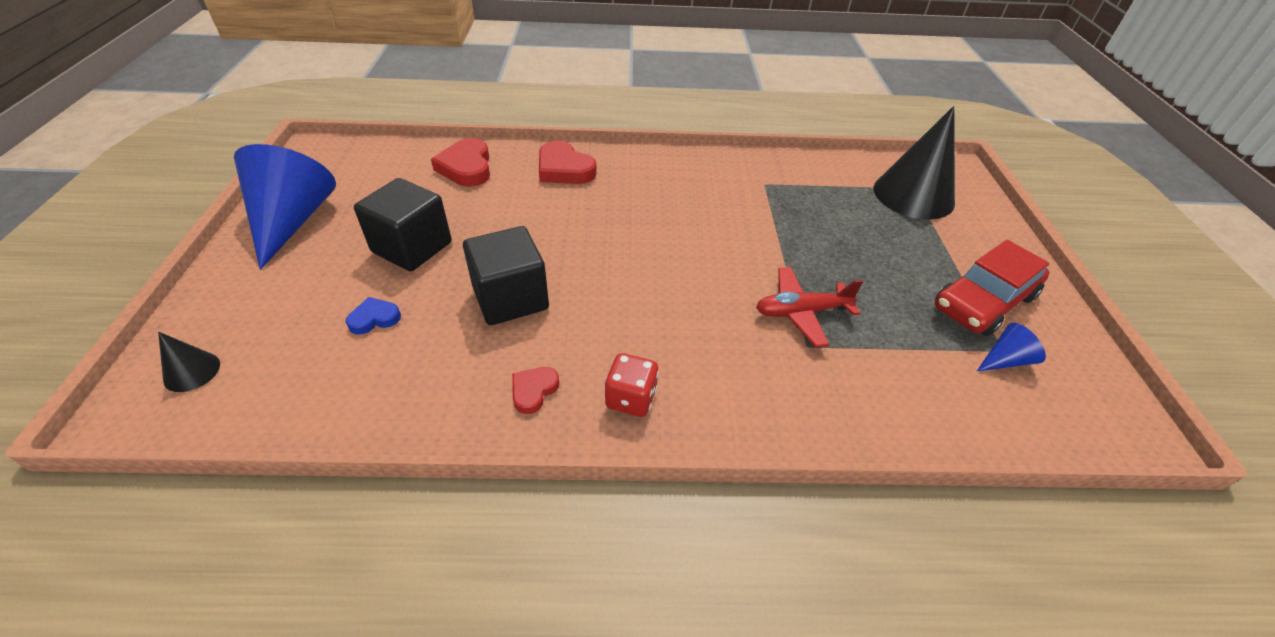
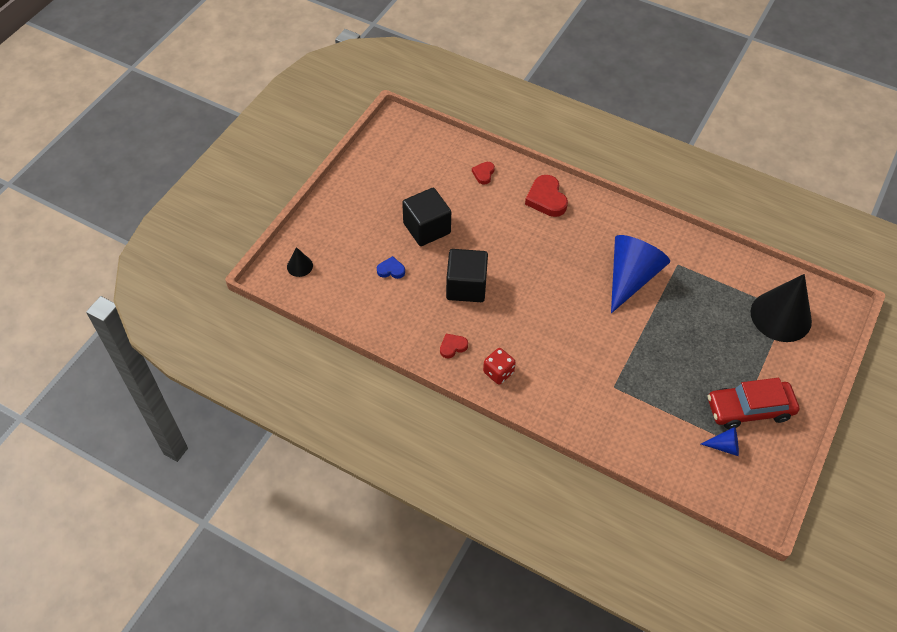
camera: 30 degrees right, 10 degrees up
(292, 221) = (367, 181): blue cone -> blue cone (630, 277)
(466, 167) = (483, 174): red heart -> red heart, size x0.56
(801, 312) = (626, 366): red plane -> none

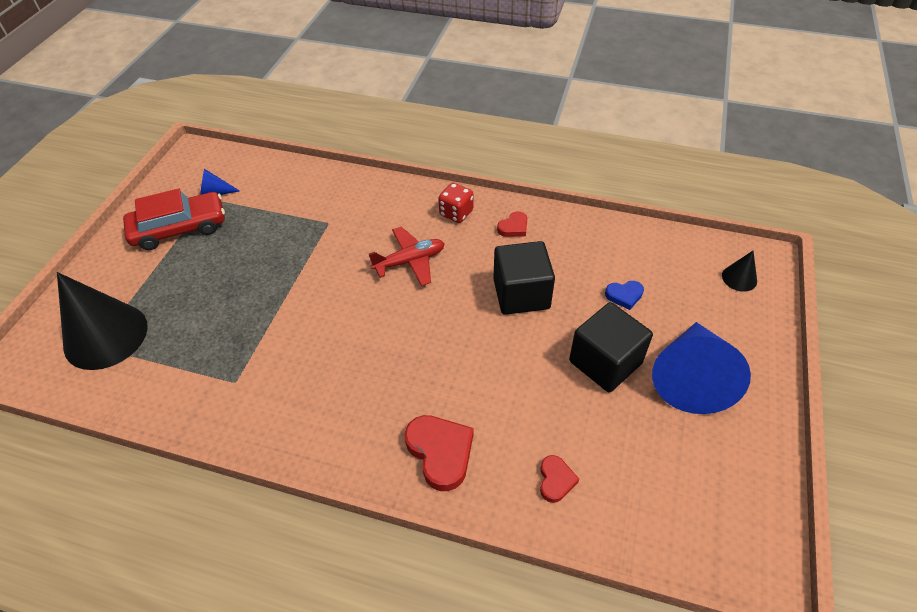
camera: 170 degrees right, 5 degrees down
(546, 332) = (410, 261): none -> red plane
(630, 277) = (305, 348): blue cone -> blue cone (691, 377)

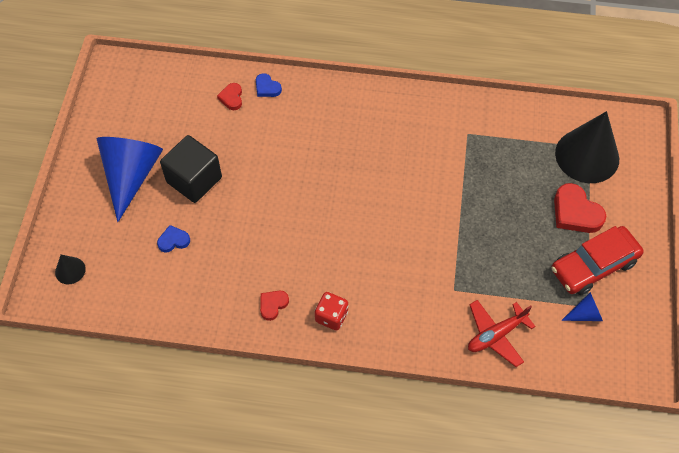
camera: 170 degrees right, 10 degrees up
(410, 261) = (364, 254): red plane -> red plane (496, 335)
(440, 452) = (308, 105): red heart -> red heart (575, 212)
(499, 491) = (267, 88): none -> blue heart
(521, 294) = (261, 232): black cube -> none

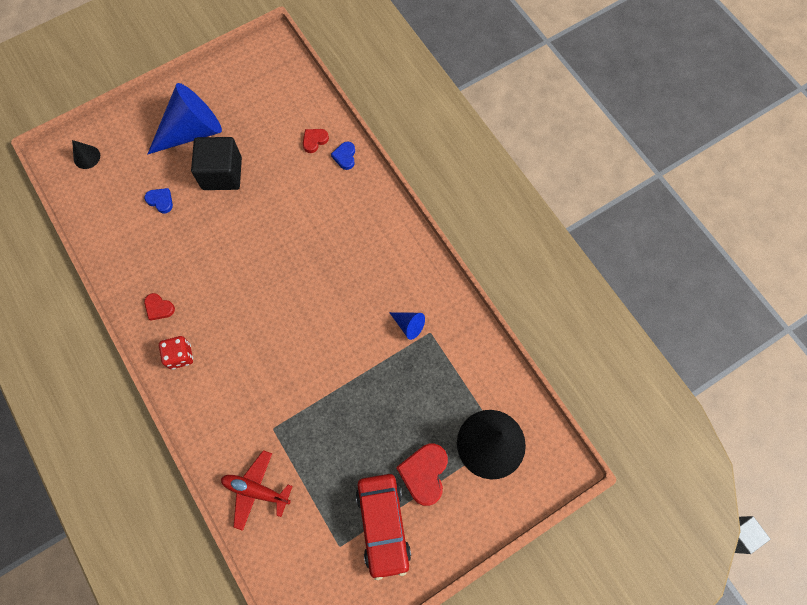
camera: 50 degrees right, 10 degrees up
(273, 305) = (159, 308): red heart -> red heart turned 150 degrees counterclockwise
(585, 314) = (330, 549): blue cone -> blue cone (408, 325)
(593, 265) = (383, 525): red car -> red car turned 120 degrees counterclockwise

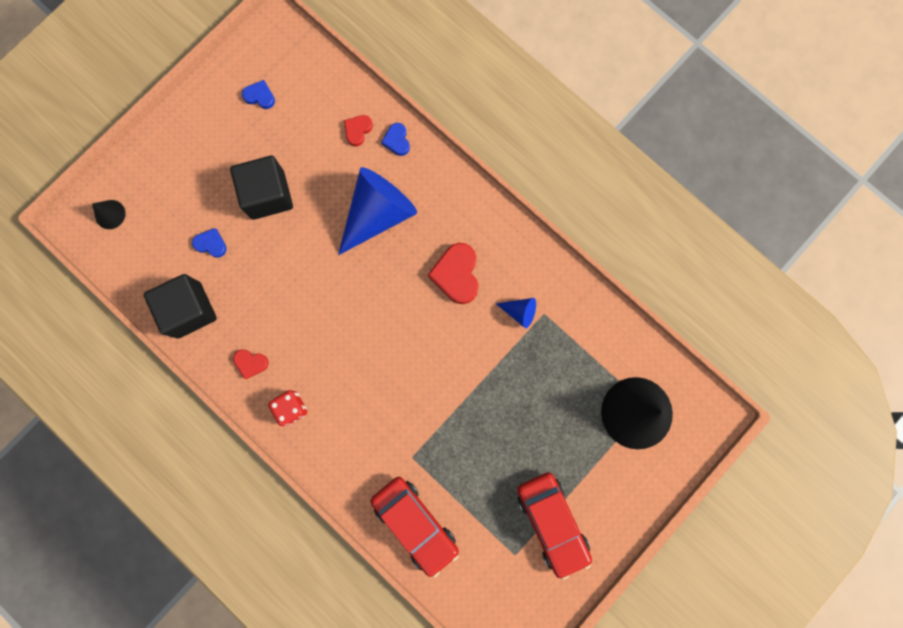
camera: 15 degrees left, 10 degrees up
(123, 250) = (189, 310): none -> black cube
(192, 131) = (217, 154): blue cone -> blue cone (378, 214)
(242, 95) = (260, 96): none -> blue heart
(256, 490) = (415, 524): red plane -> red car
(424, 473) = (578, 461): red heart -> red heart (456, 274)

